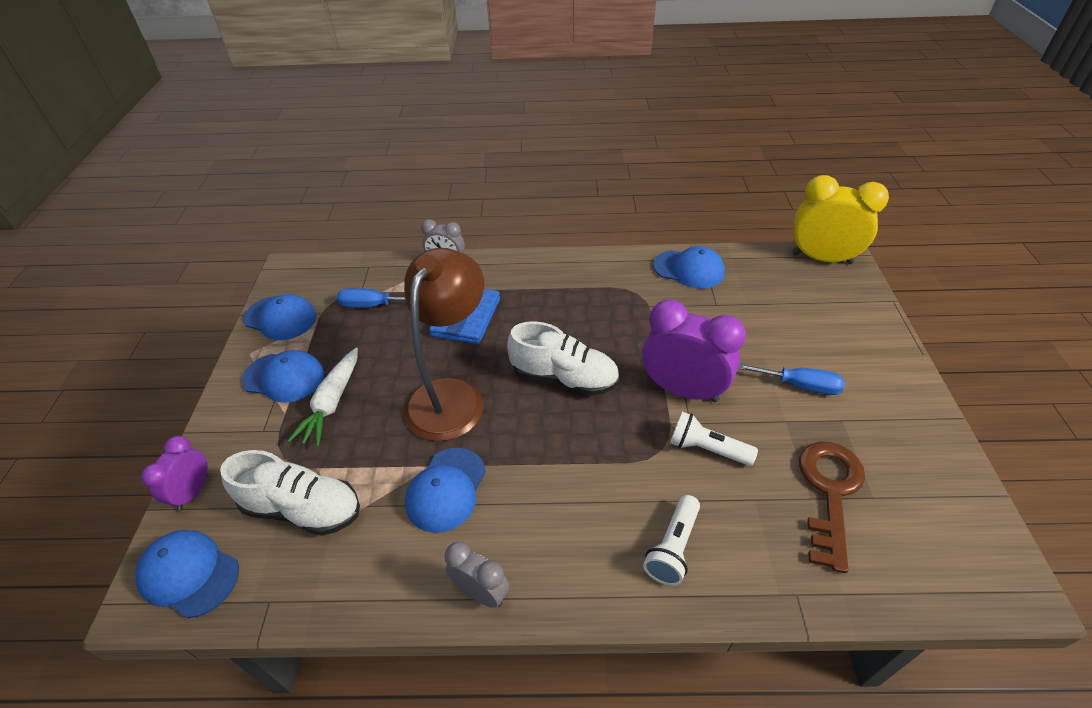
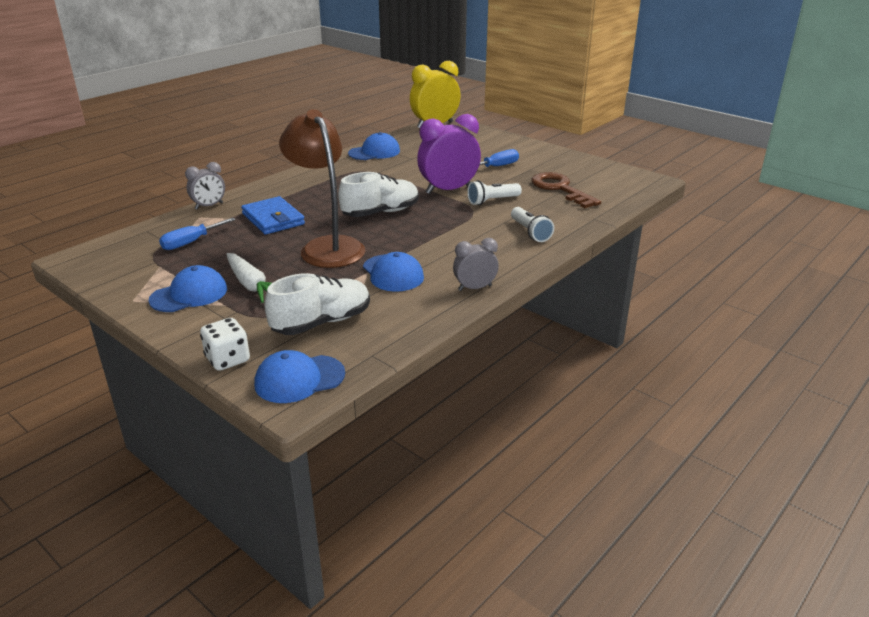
camera: 50 degrees left, 15 degrees down
(193, 492) = (228, 359): purple clock -> white dice
(280, 318) = (122, 278): blue cap -> none

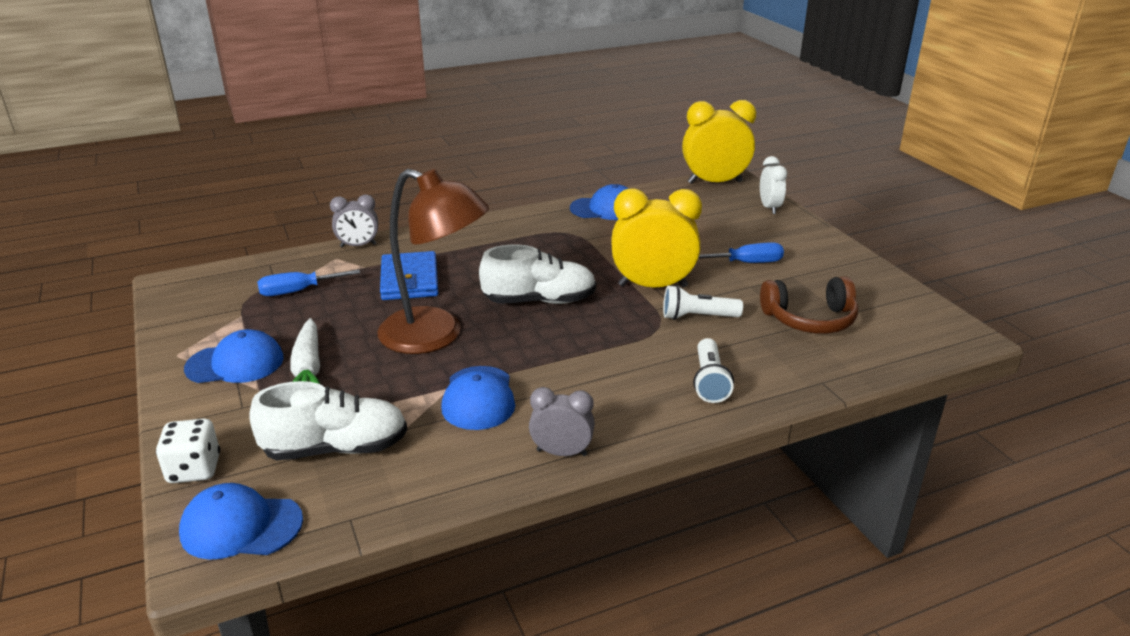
camera: 25 degrees right, 0 degrees up
(327, 246) = (435, 336): brown lamp -> brown lamp turned 120 degrees clockwise
(448, 190) = (652, 286): purple clock -> yellow clock
(483, 134) = (769, 208): none -> white clock
(560, 189) = (810, 319): brown key -> brown headphones

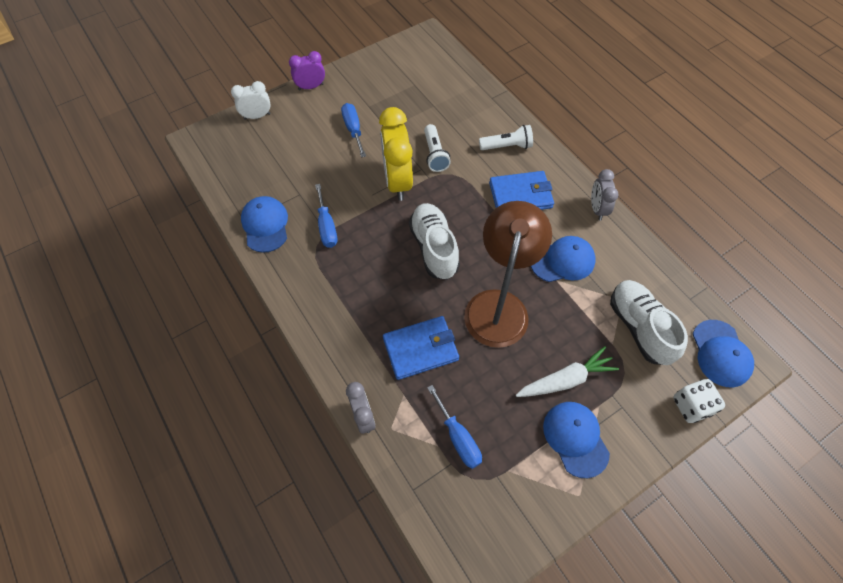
camera: 100 degrees left, 30 degrees up
(593, 239) = (326, 227): none -> blue screwdriver
(608, 379) = (520, 195): none -> blue wallet
(714, 182) = (205, 151): yellow clock -> none
(810, 319) = (424, 100): brown headphones -> none
(825, 240) = (311, 87): none -> purple clock

